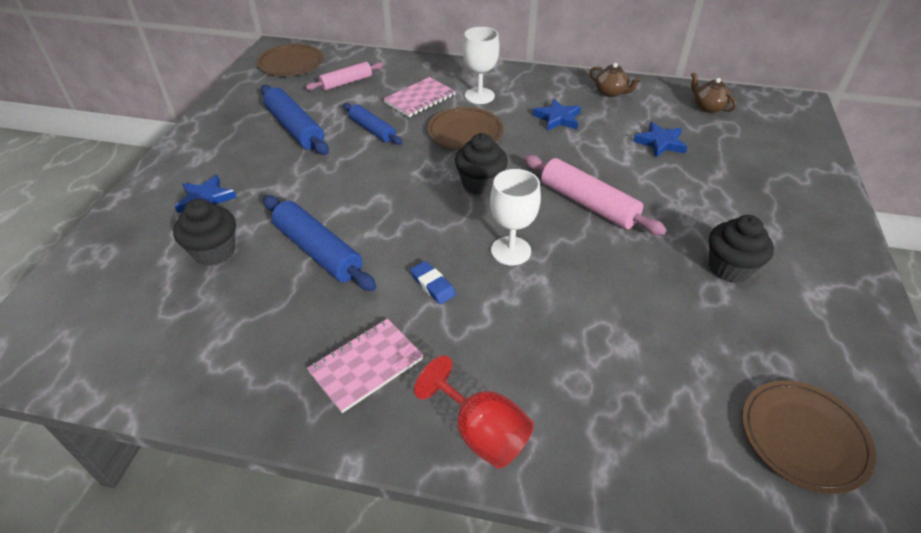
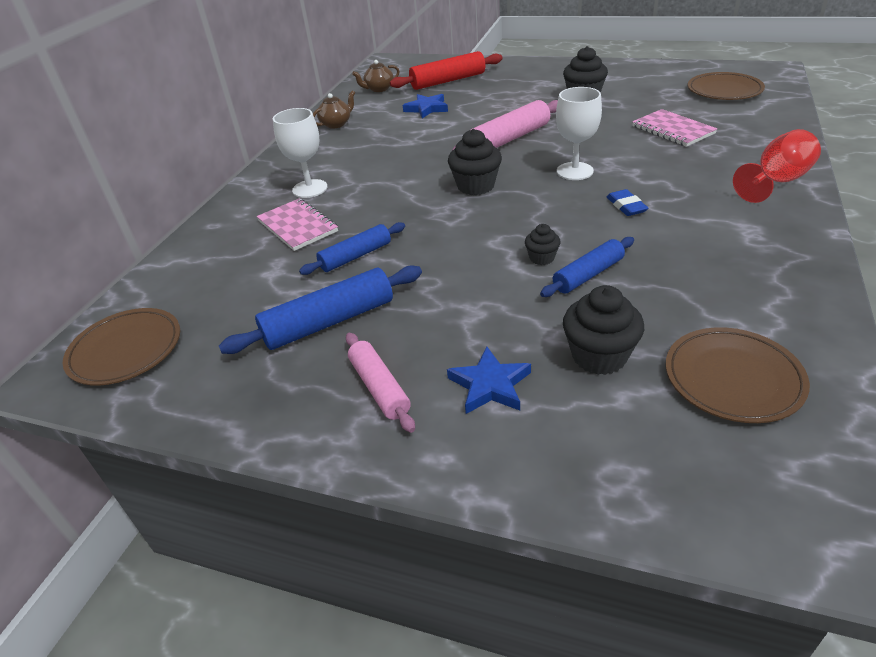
camera: 80 degrees left, 5 degrees down
(318, 251) = (588, 275): blue rolling pin -> blue rolling pin, size x0.64
(346, 82) = (223, 287): pink rolling pin -> pink rolling pin (379, 388)
(349, 224) = (542, 258): none -> black cupcake
(366, 365) = (735, 233): pink notebook -> pink notebook (672, 130)
(432, 285) = (626, 206): blue eraser -> blue eraser turned 75 degrees counterclockwise
(465, 132) = (381, 196): brown plate -> brown plate (733, 378)
(557, 118) = (372, 148): blue star -> none
(749, 152) = (448, 81): none -> red rolling pin

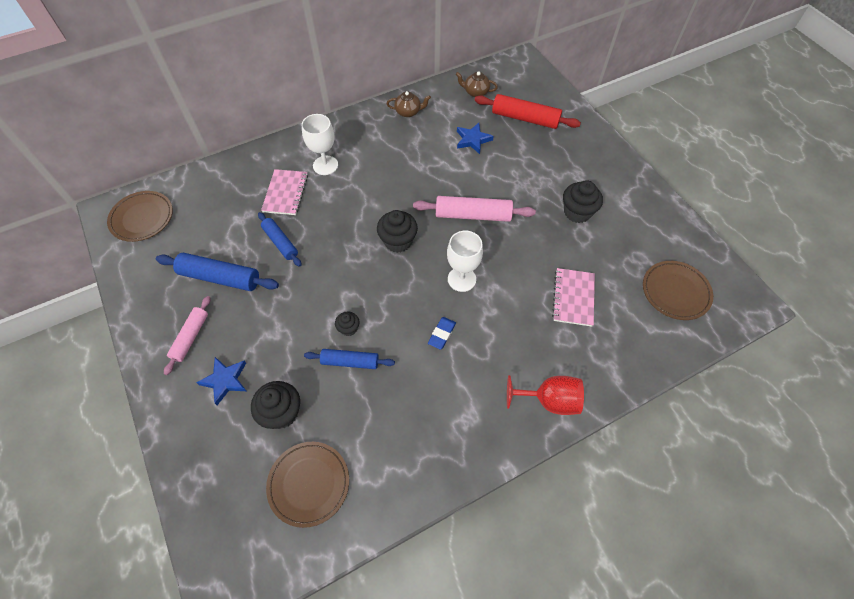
camera: 40 degrees right, 20 degrees up
(356, 256) = (280, 242): blue rolling pin -> blue rolling pin turned 45 degrees clockwise

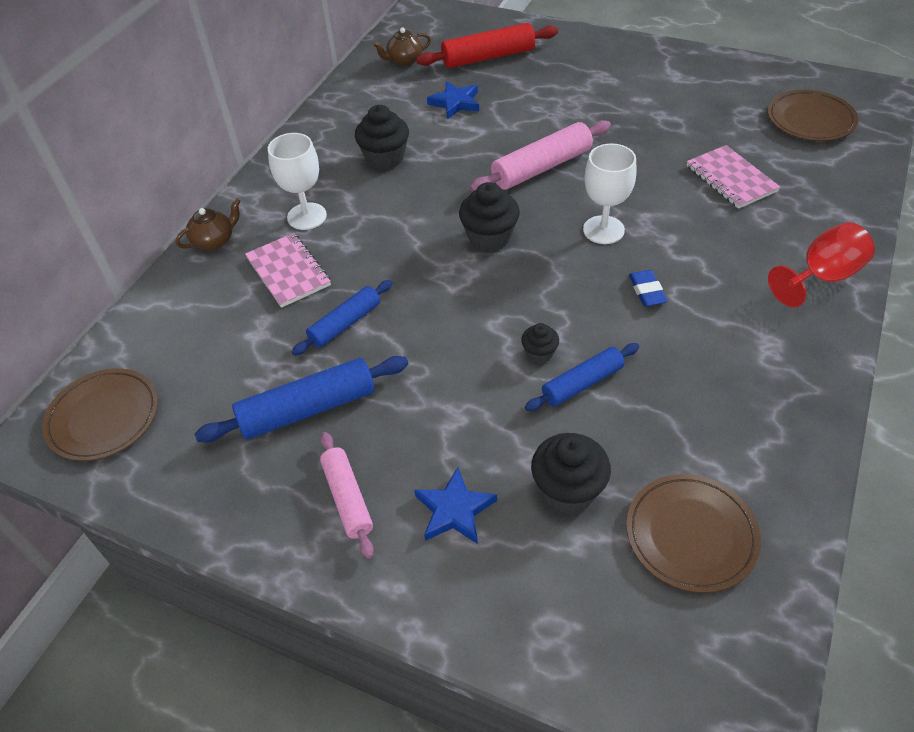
camera: 35 degrees left, 10 degrees down
(280, 242) = (345, 324): blue rolling pin -> blue rolling pin turned 60 degrees counterclockwise
(408, 112) = (347, 115): brown teapot -> brown teapot (214, 241)
(577, 212) = (642, 107): black cupcake -> black cupcake (385, 158)

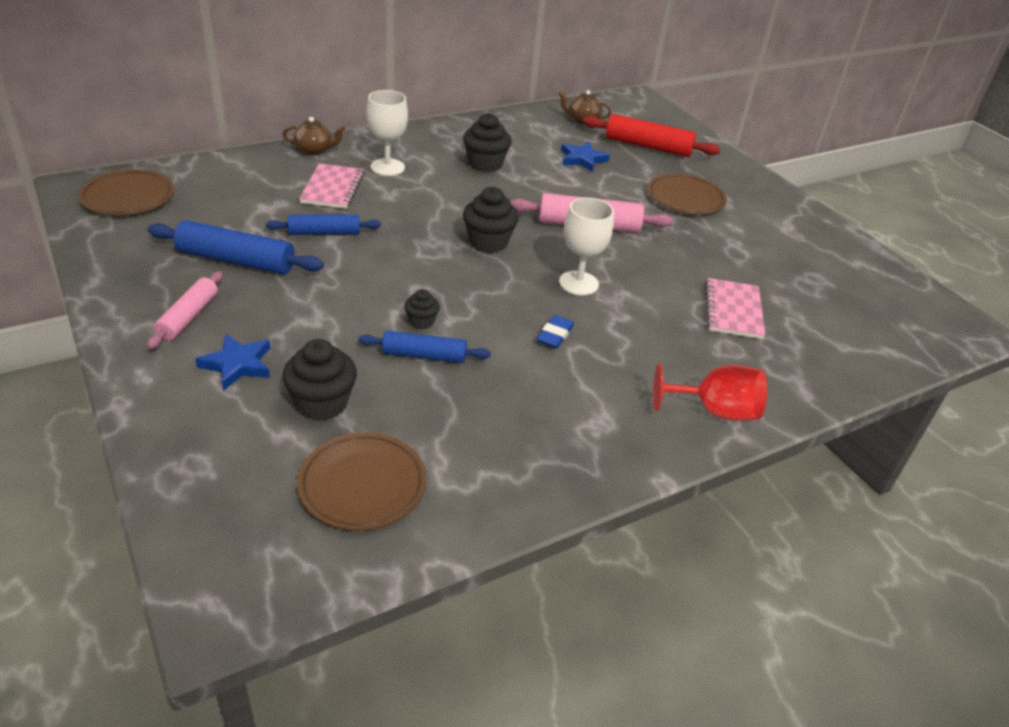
camera: 30 degrees right, 10 degrees down
(810, 120) = (869, 313): brown plate -> brown plate (685, 198)

